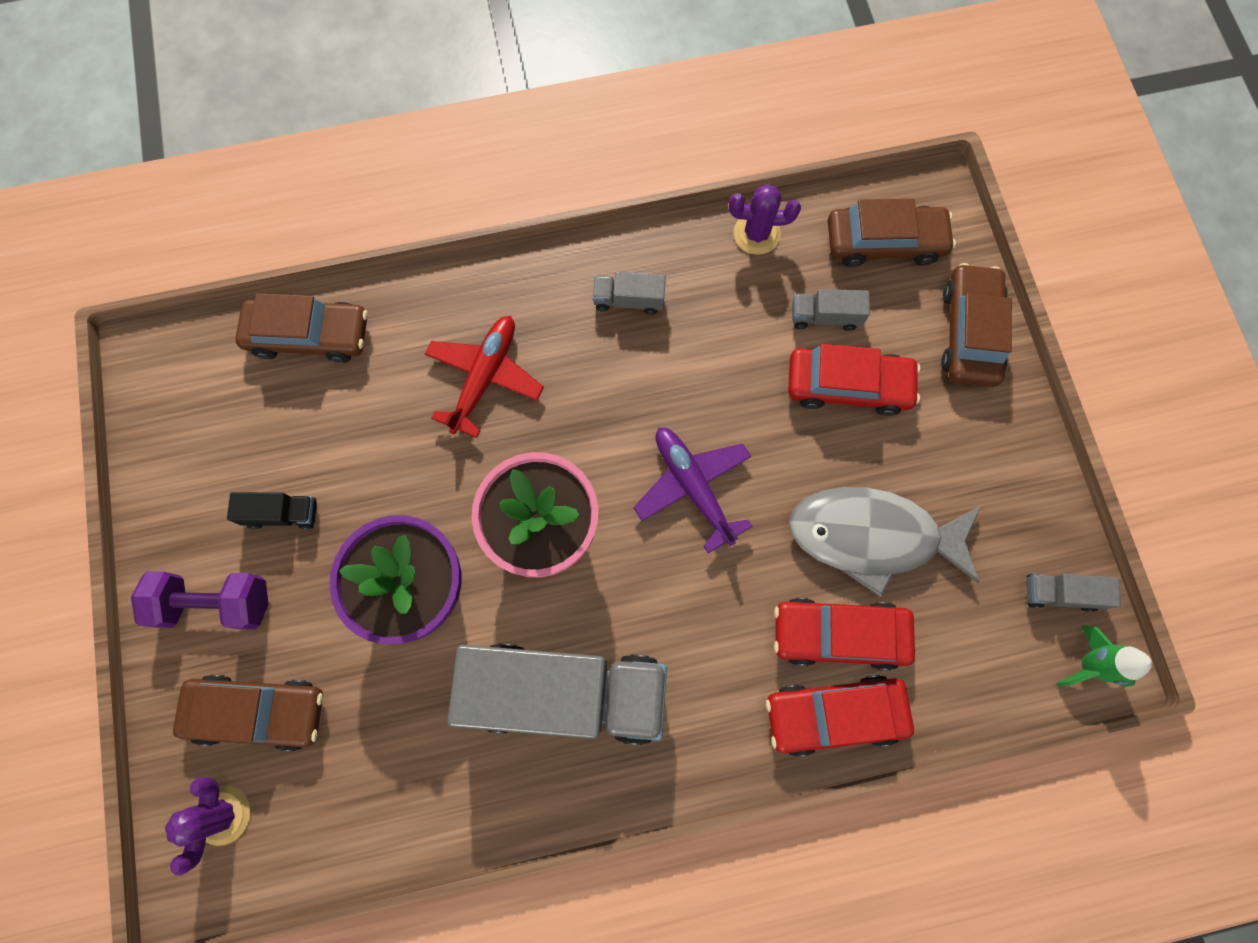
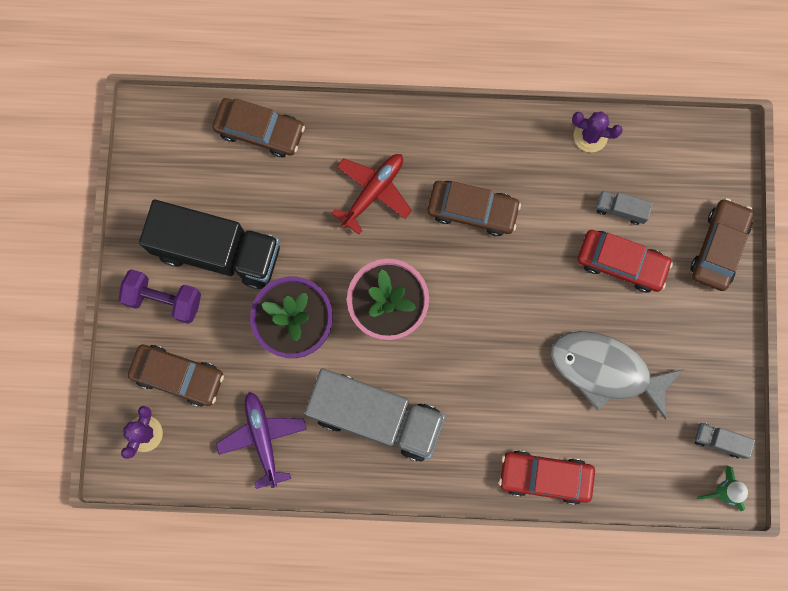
camera: 15 degrees right, 5 degrees up
(282, 514) = (218, 251): black truck -> black truck, size x2.44
(629, 300) = (486, 162): grey truck -> none
(693, 487) = (495, 305): purple plane -> purple plane (263, 438)
(839, 634) = (563, 428): red car -> none
(884, 242) = (680, 166): brown car -> brown car (472, 210)

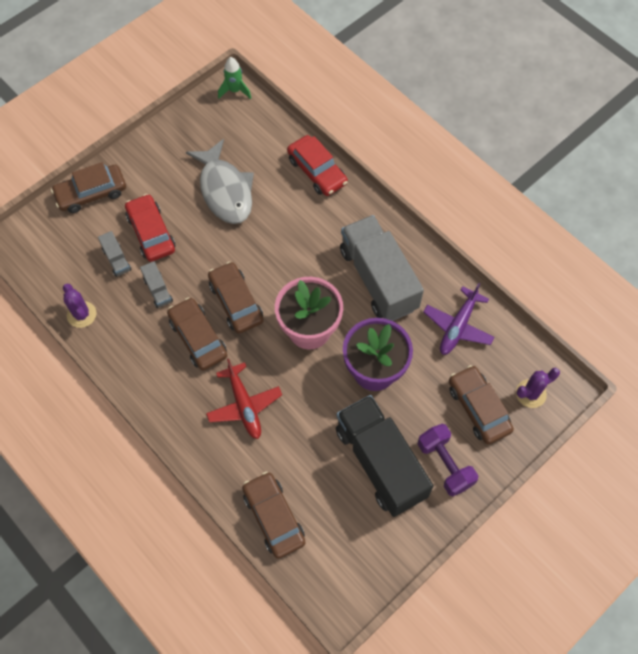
camera: 135 degrees left, 15 degrees down
(373, 192) = (244, 405): red plane -> red plane turned 105 degrees counterclockwise
(476, 272) = (236, 302): none -> brown car
(719, 441) = (208, 111): grey truck -> grey truck (158, 290)

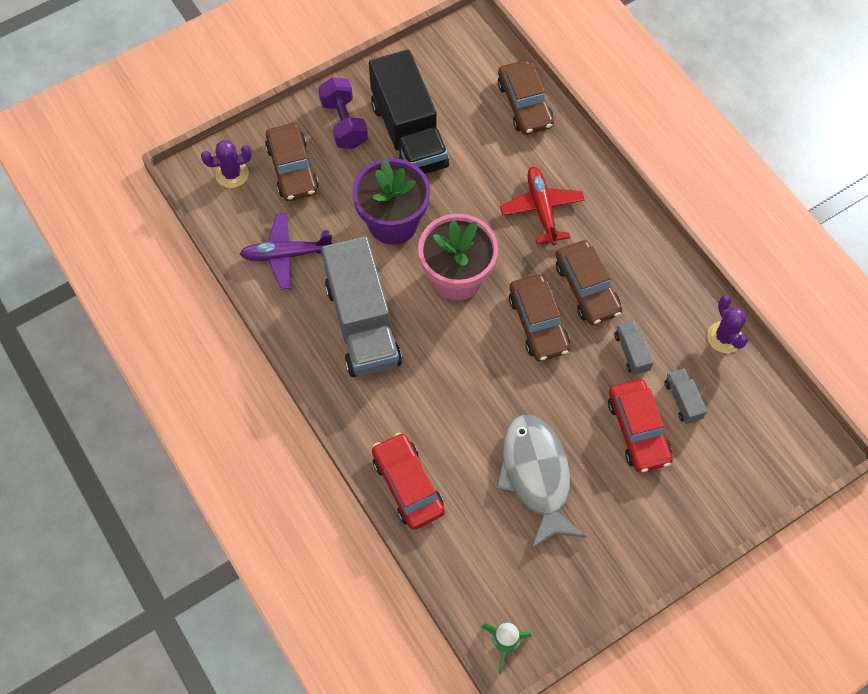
camera: 170 degrees left, 0 degrees up
(91, 193) = (718, 502): brown car -> none
(458, 326) = (286, 254): purple plane -> purple plane turned 135 degrees counterclockwise

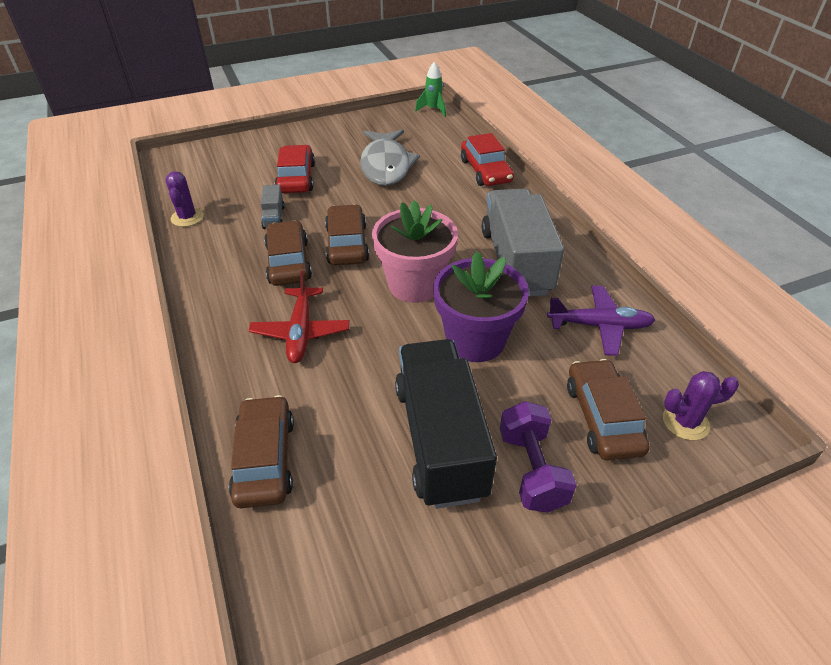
camera: 170 degrees left, 20 degrees down
(682, 400) = (250, 188): grey truck -> none

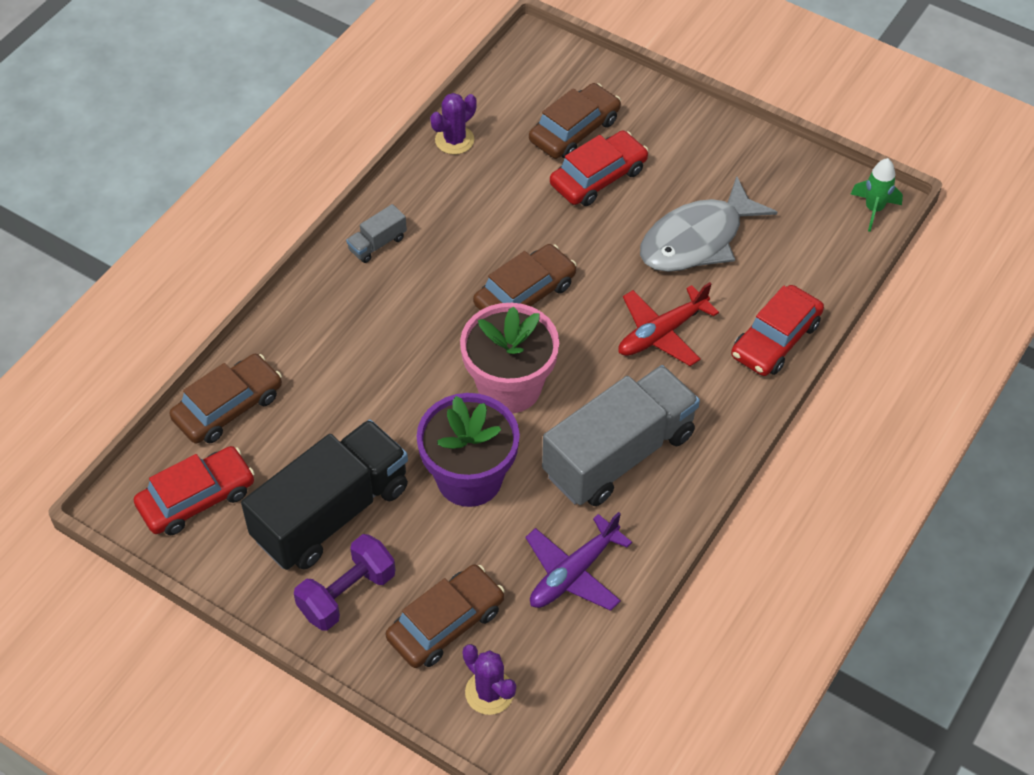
camera: 55 degrees right, 10 degrees up
(274, 217) = (514, 206): grey truck -> grey truck (377, 244)
(288, 262) = (458, 266): brown car -> brown car (574, 130)
(300, 332) = (375, 339): red plane -> red plane (661, 333)
(339, 537) = (197, 498): none -> red car
(599, 326) = (573, 573): purple plane -> purple plane turned 75 degrees clockwise

